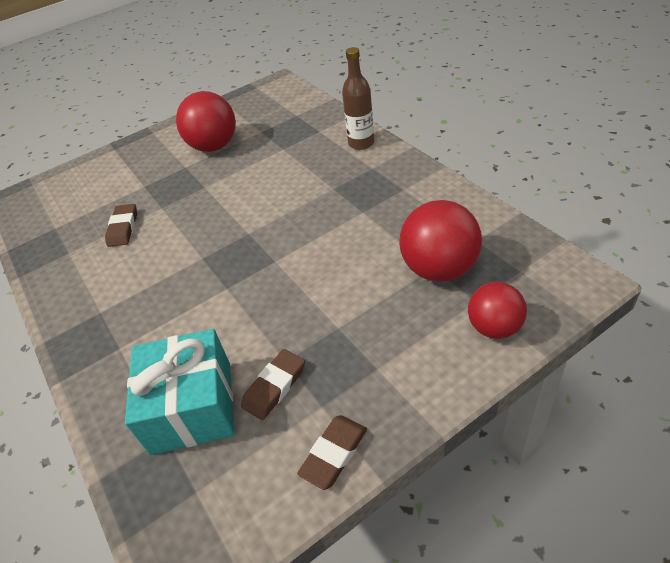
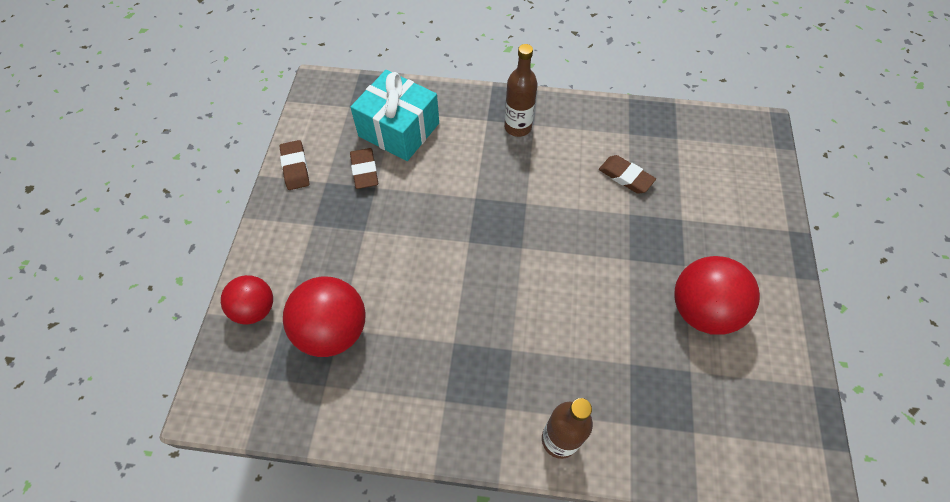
camera: 125 degrees right, 15 degrees up
(112, 319) = (517, 127): none -> brown bottle

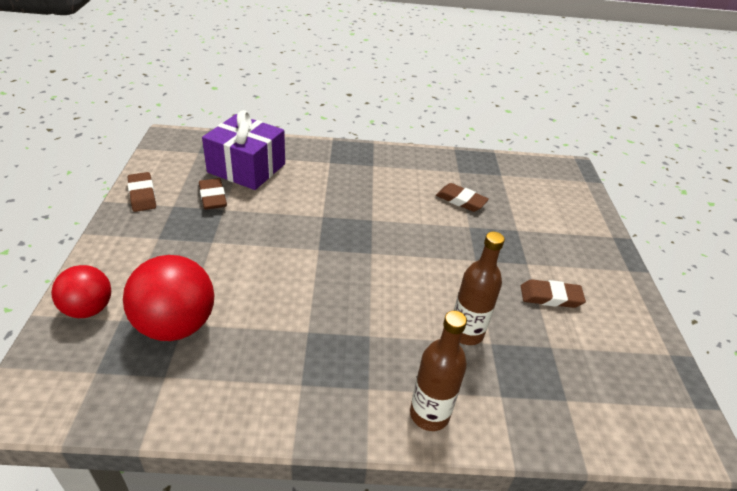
camera: 10 degrees left, 20 degrees down
(399, 129) = (246, 168): turquoise gift -> purple gift
(517, 127) = (358, 167): brown bottle -> brown bottle (466, 333)
(702, 310) = (550, 297): red ball -> brown eraser

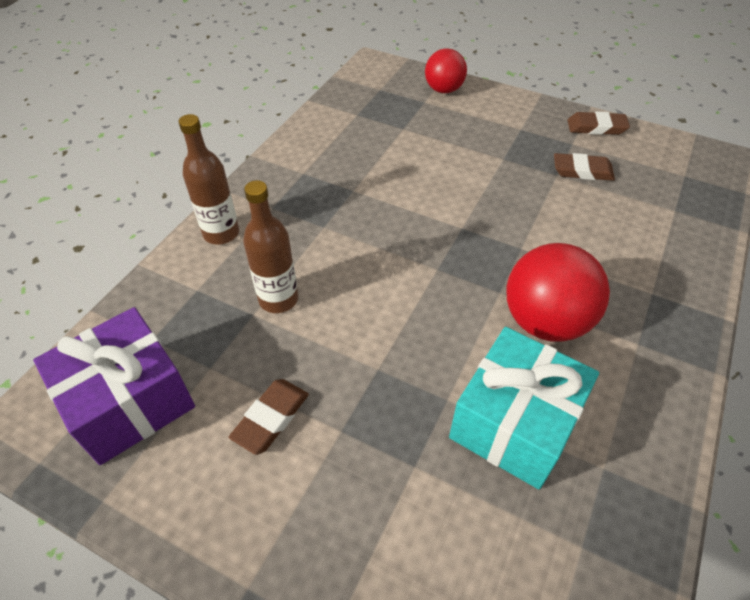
camera: 120 degrees right, 10 degrees up
(176, 325) = (403, 124): red ball -> red ball (545, 321)
(246, 168) = (642, 207): purple gift -> purple gift (129, 401)
(461, 200) = (514, 423): brown eraser -> turquoise gift

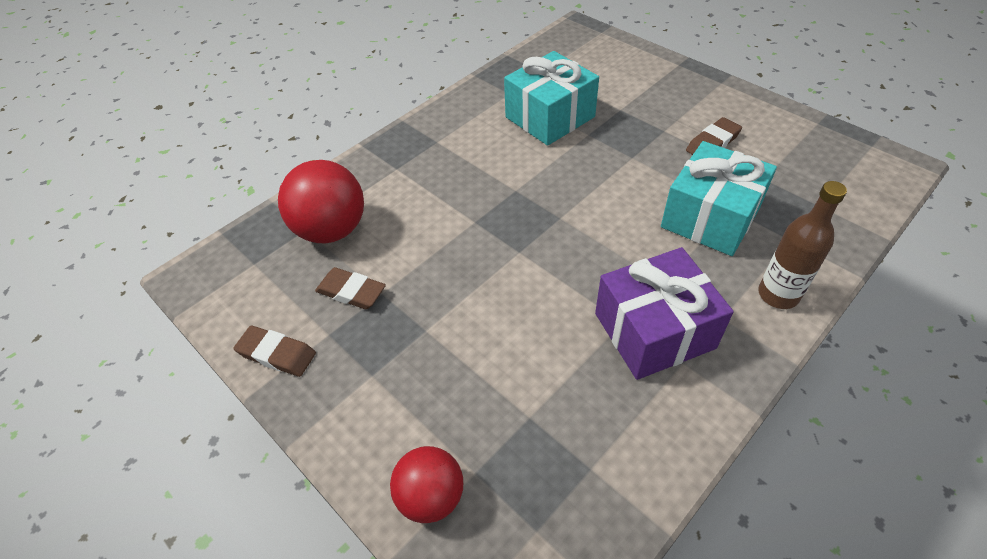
camera: 160 degrees left, 0 degrees up
(129, 401) = (821, 167): purple gift -> purple gift (654, 330)
(278, 299) = (710, 217): brown bottle -> turquoise gift
(545, 321) = (493, 164): red ball -> red ball (332, 230)

